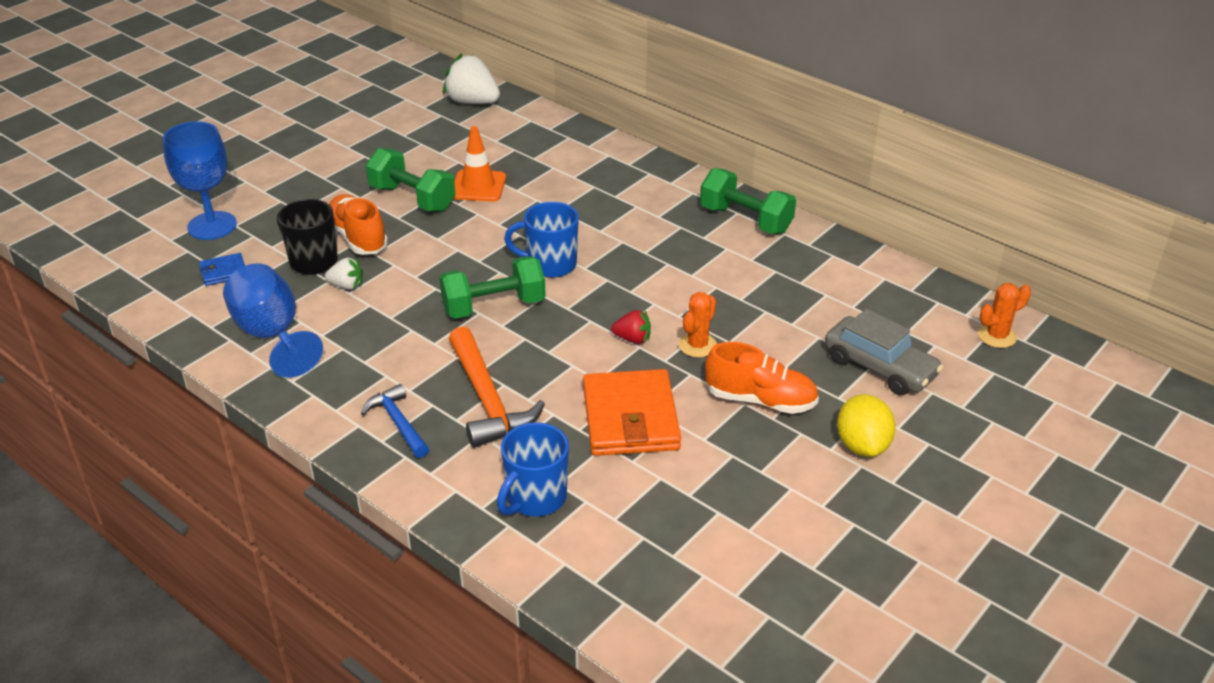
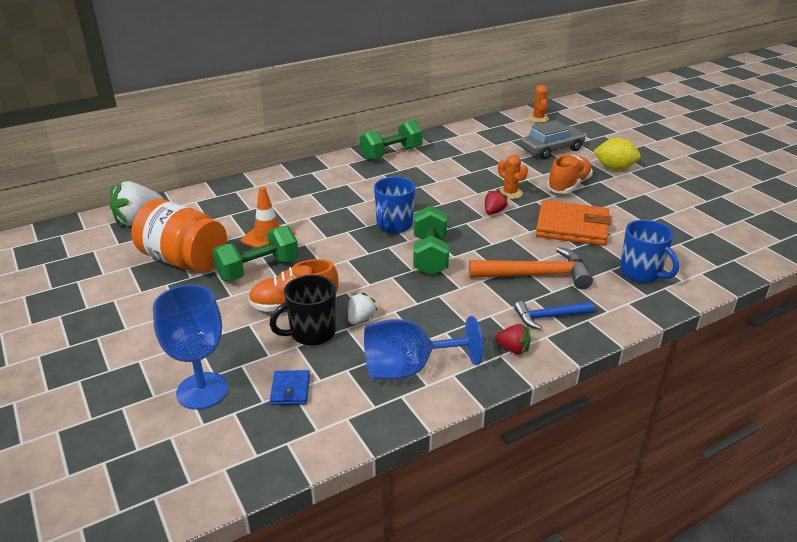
camera: 70 degrees left, 5 degrees down
(326, 402) = (513, 349): none -> red strawberry
(410, 151) = (184, 260): none -> orange jar

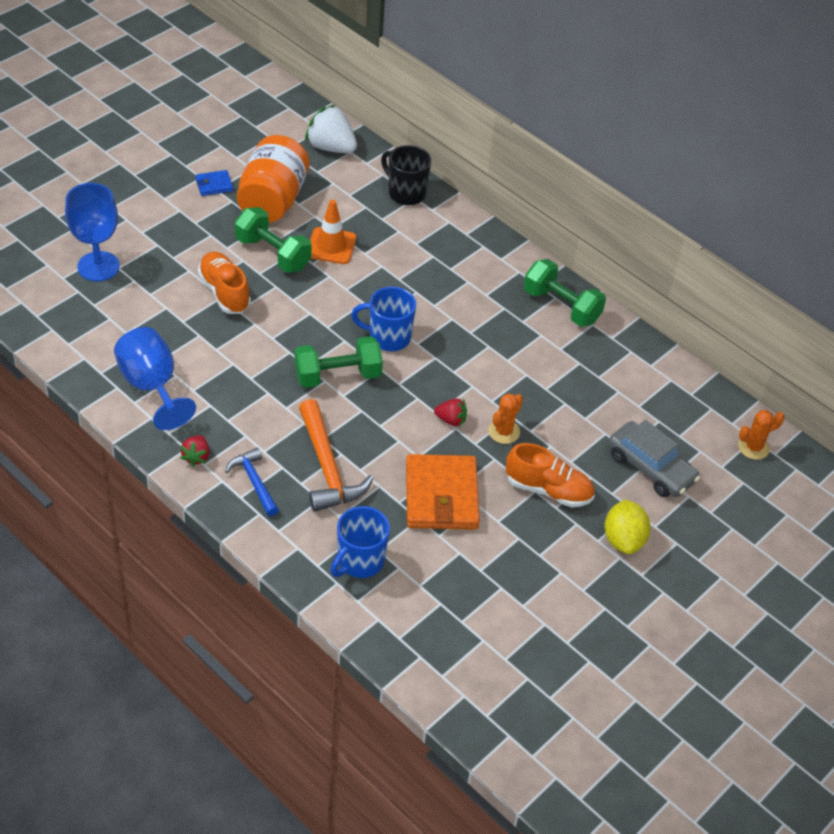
camera: 70 degrees right, 15 degrees up
(290, 390) = (110, 317): blue wallet -> blue wallet (214, 185)
(311, 333) = (185, 313): black mug -> black mug (406, 193)
(360, 319) = (214, 342): white strawberry -> none

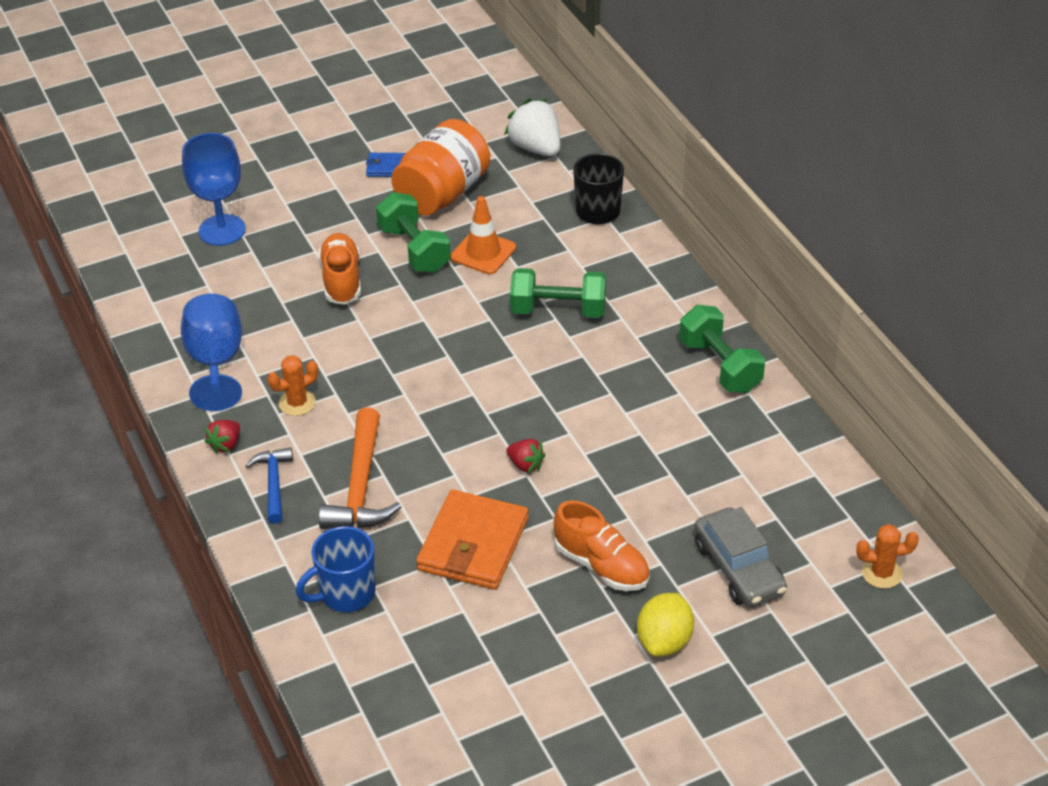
camera: 25 degrees right, 5 degrees down
(337, 376) = (421, 391): green dumbbell -> green dumbbell (558, 310)
(388, 337) = (498, 361): blue mug -> none
(504, 431) = (581, 490): orange cactus -> orange cactus (297, 403)

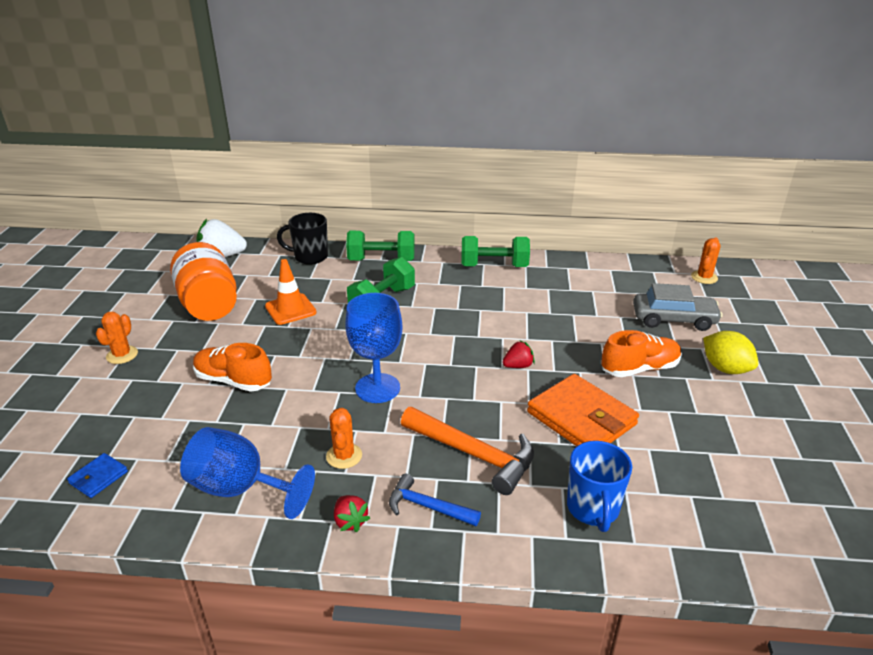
camera: 60 degrees left, 10 degrees down
(222, 230) = (84, 424): blue goblet -> blue goblet (377, 388)
(321, 191) = (122, 355): none -> orange cactus
(386, 167) = (145, 317): blue wallet -> blue wallet (98, 477)
(414, 249) = (247, 336): green dumbbell -> green dumbbell (381, 260)

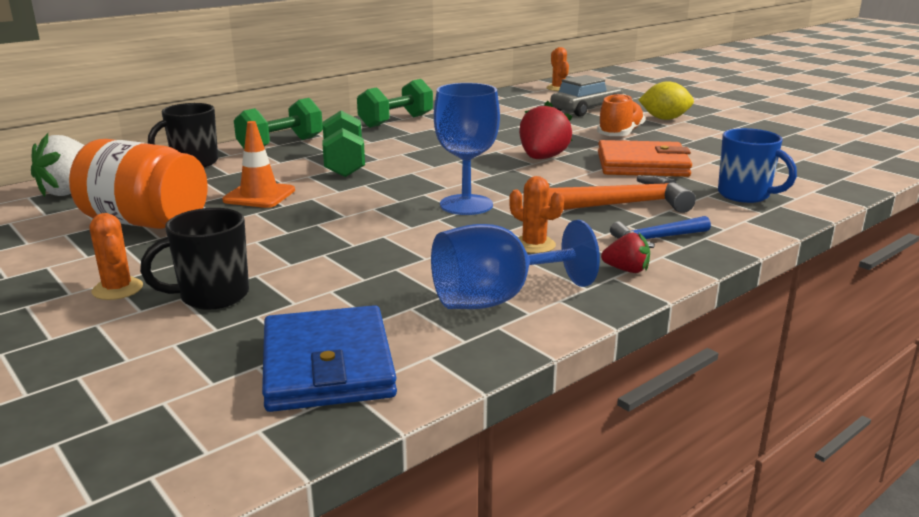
camera: 45 degrees left, 10 degrees down
(98, 477) = (327, 365): blue wallet -> blue wallet, size x2.16
(142, 387) = (212, 296): none -> black mug
(233, 381) = (315, 252): orange shoe -> none
(518, 366) = (542, 158): red strawberry -> red strawberry, size x1.86

